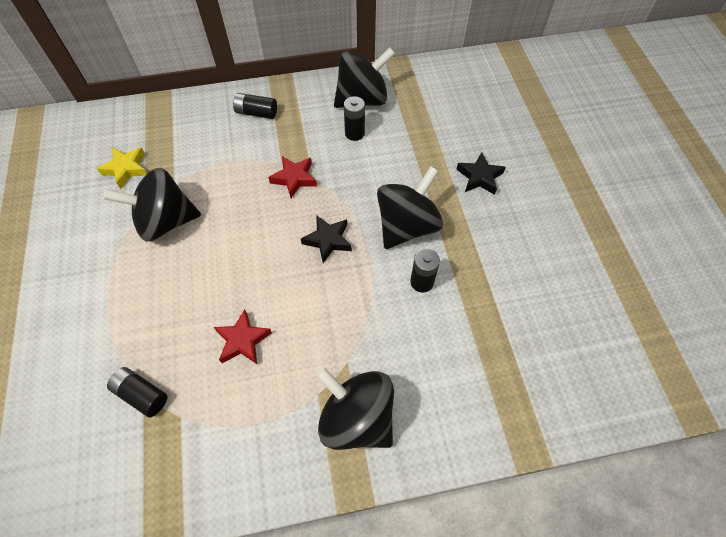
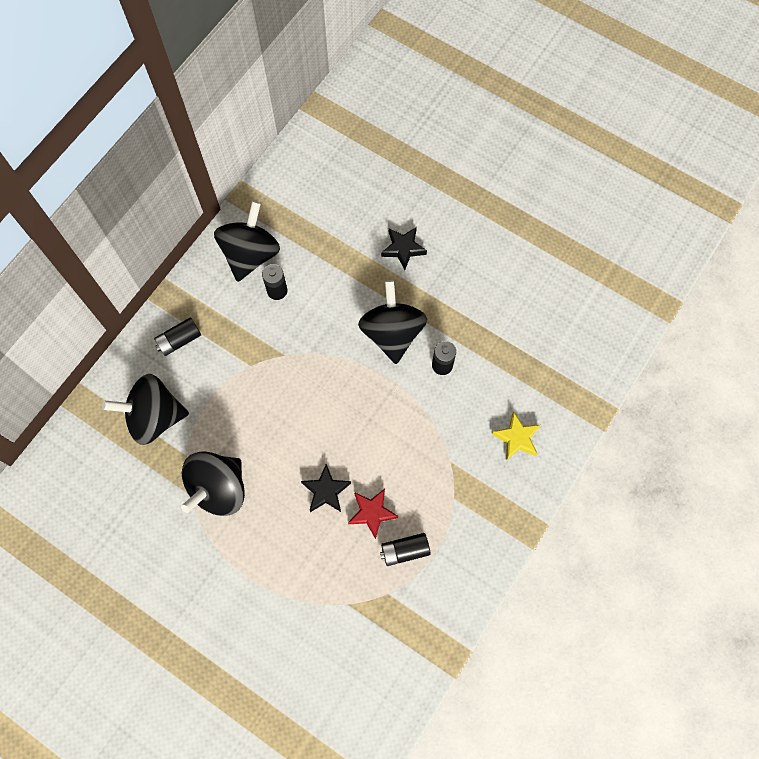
camera: 45 degrees left, 10 degrees up
(126, 169) = (134, 480): yellow star -> yellow star (517, 438)
(142, 395) = (348, 606): black battery -> black battery (405, 551)
(294, 178) = (274, 369): red star -> none
(328, 240) = (350, 393): black star -> black star (326, 491)
(357, 418) = (491, 489): black spinning top -> black spinning top (154, 417)

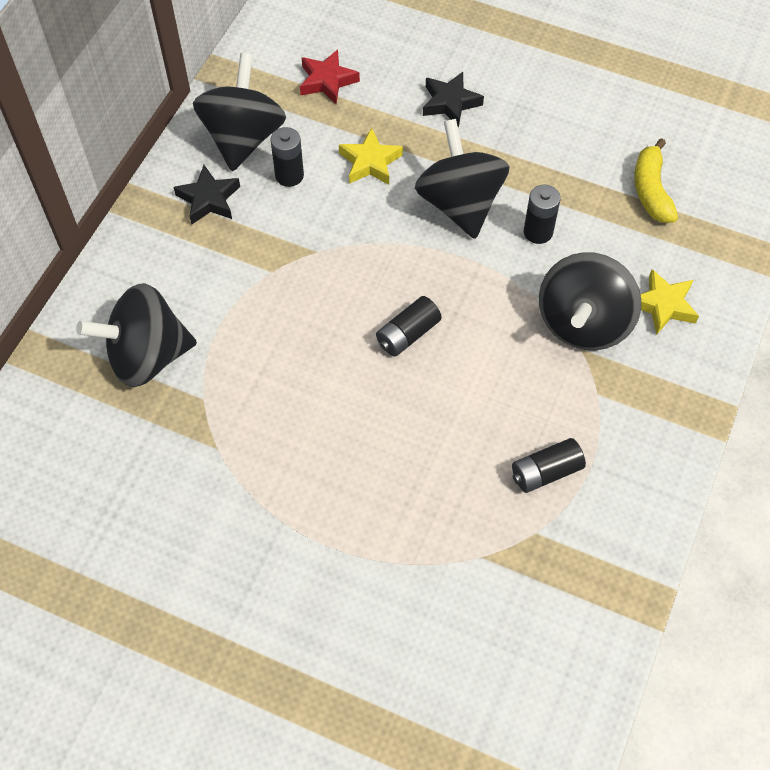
camera: 10 degrees left, 10 degrees down
(179, 340) = (164, 255): black battery -> black battery (408, 334)
(219, 489) = (259, 434): black spinning top -> black spinning top (583, 323)
(326, 491) = (414, 413): black star -> black star (209, 199)
(336, 289) = (370, 162): none -> yellow star
(372, 513) = (487, 430): red star -> red star (327, 81)
(531, 345) = (651, 190): none -> yellow banana

